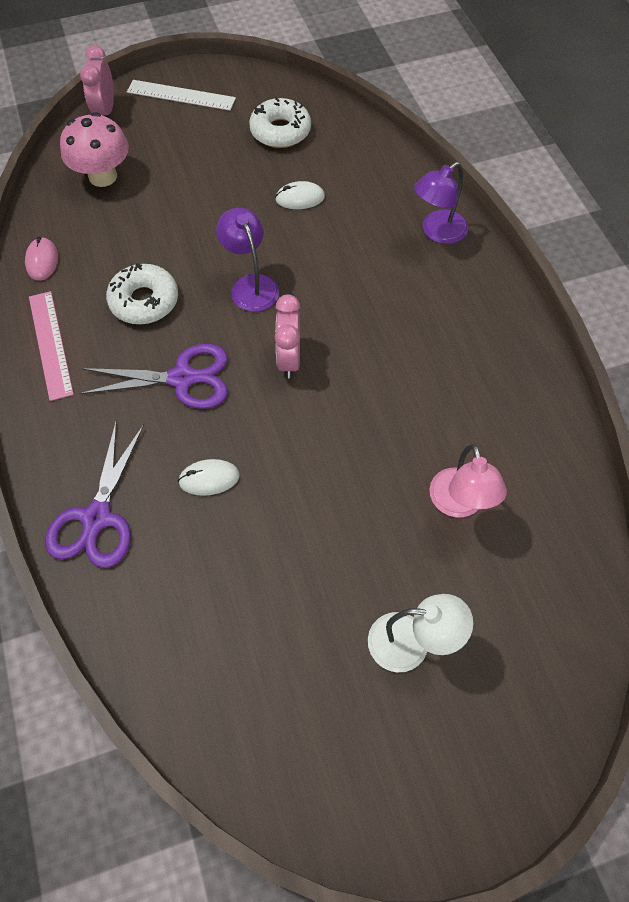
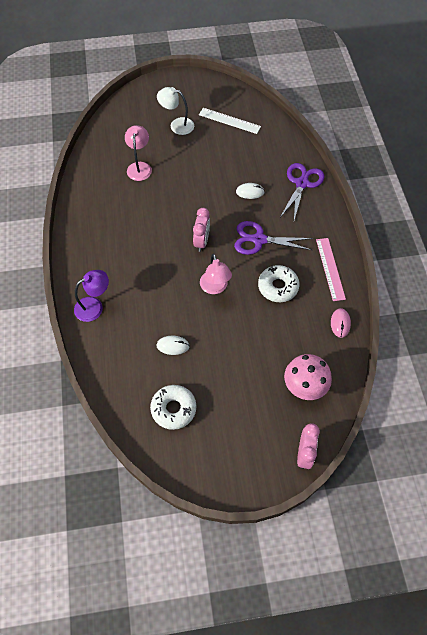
camera: 170 degrees left, 0 degrees up
(181, 95) = (244, 461): white ruler -> white ruler (229, 120)
(251, 285) = (215, 288): purple lamp -> pink lamp

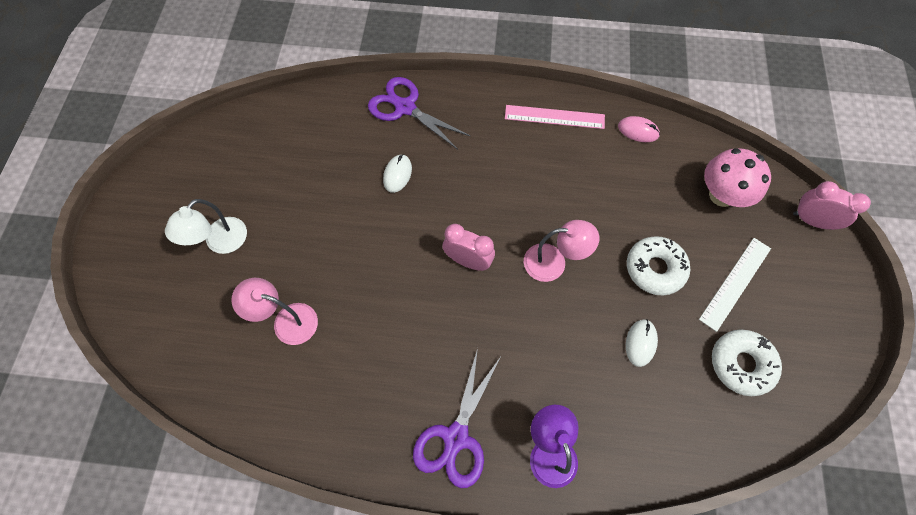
camera: 75 degrees left, 5 degrees up
(229, 120) = (247, 165): white ruler -> white ruler (735, 283)
(259, 240) = (486, 185): purple scissors -> purple scissors (456, 437)
(278, 287) = (569, 184): white donut -> white donut (655, 269)

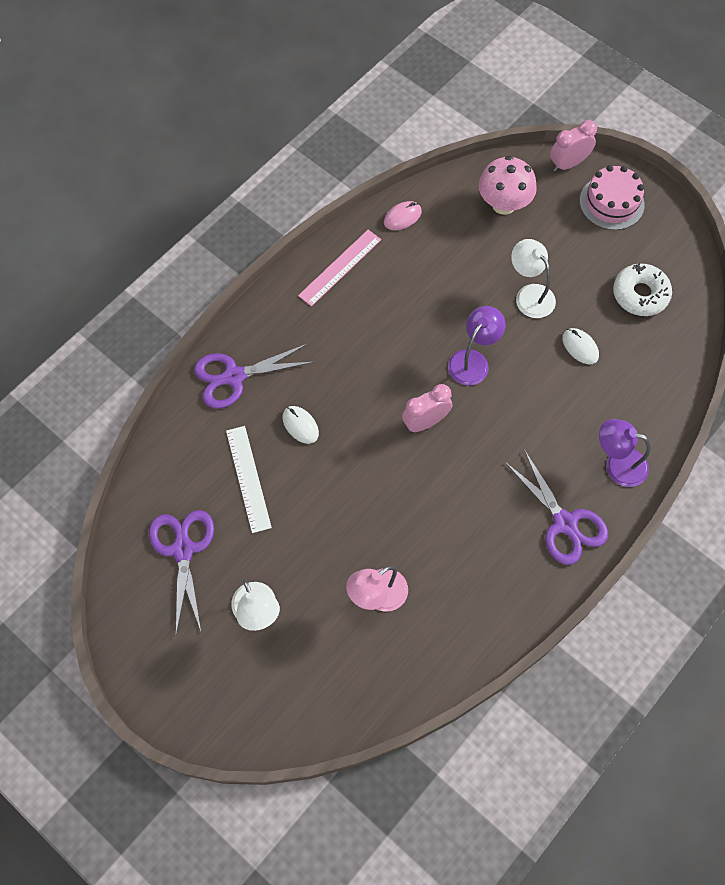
camera: 55 degrees left, 0 degrees up
(242, 162) = (183, 549): none -> purple scissors
(553, 262) = (473, 360): pink lamp -> purple lamp
(655, 269) = (529, 294): white donut -> white lamp
(735, 283) = (579, 251): white ruler -> white ruler (248, 478)
(810, 281) = (611, 202): none -> pink cake

